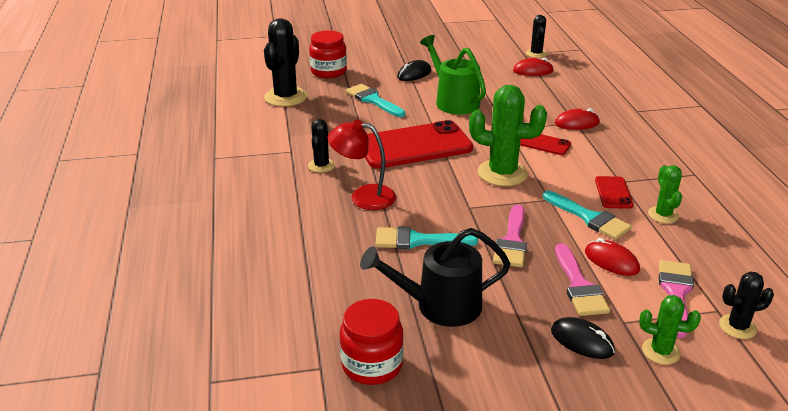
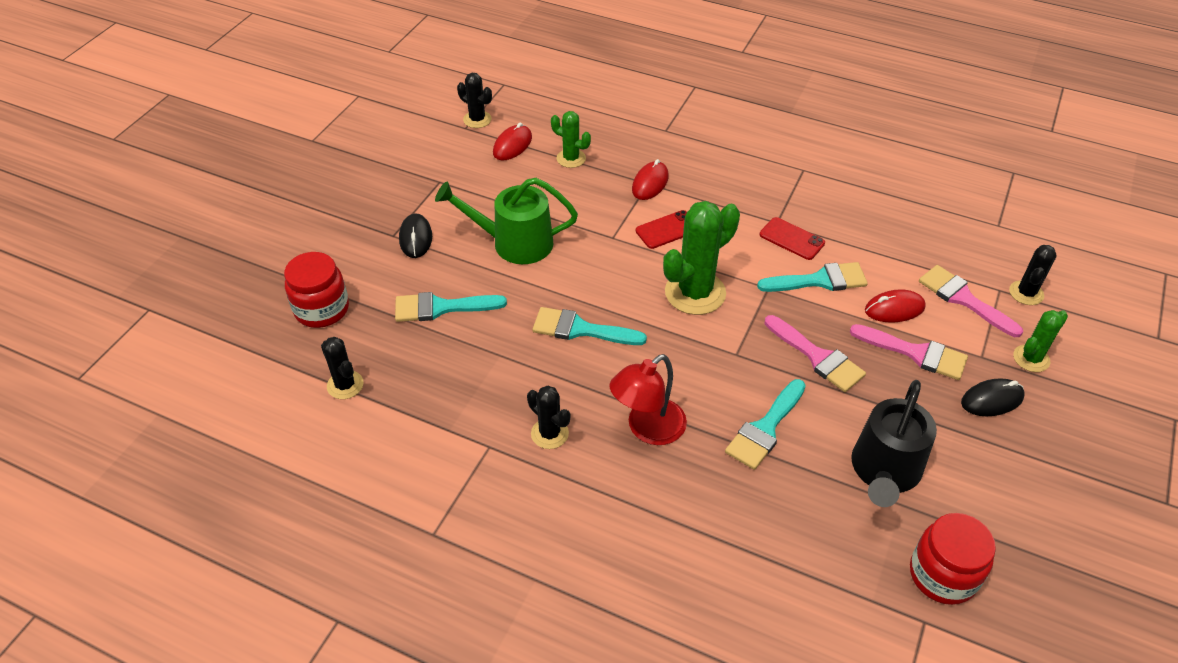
camera: 55 degrees left, 15 degrees up
(286, 97) = (345, 385): black cactus -> black cactus, size x0.55
(414, 146) = (580, 329): red phone -> turquoise brush
(663, 215) = (850, 231): green cactus -> green cactus (571, 158)

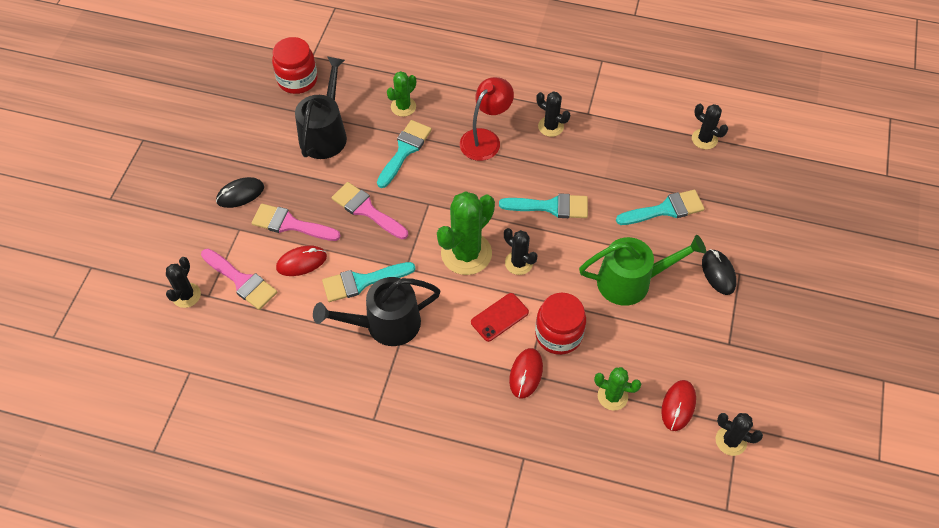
camera: 170 degrees right, 10 degrees up
(322, 309) = (756, 194): red jar -> red jar (558, 334)
(635, 275) = (518, 263): none -> black cactus
(792, 239) = (385, 324): red phone -> black watering can
(1031, 358) = (201, 232): green cactus -> green cactus (403, 107)

